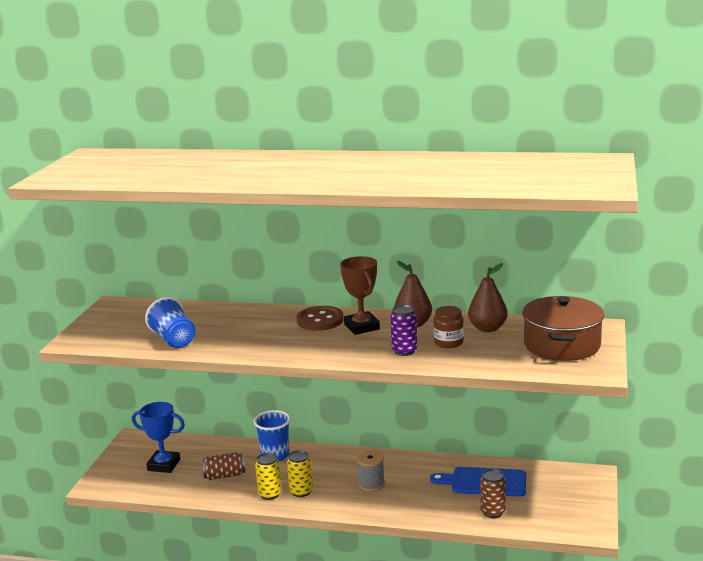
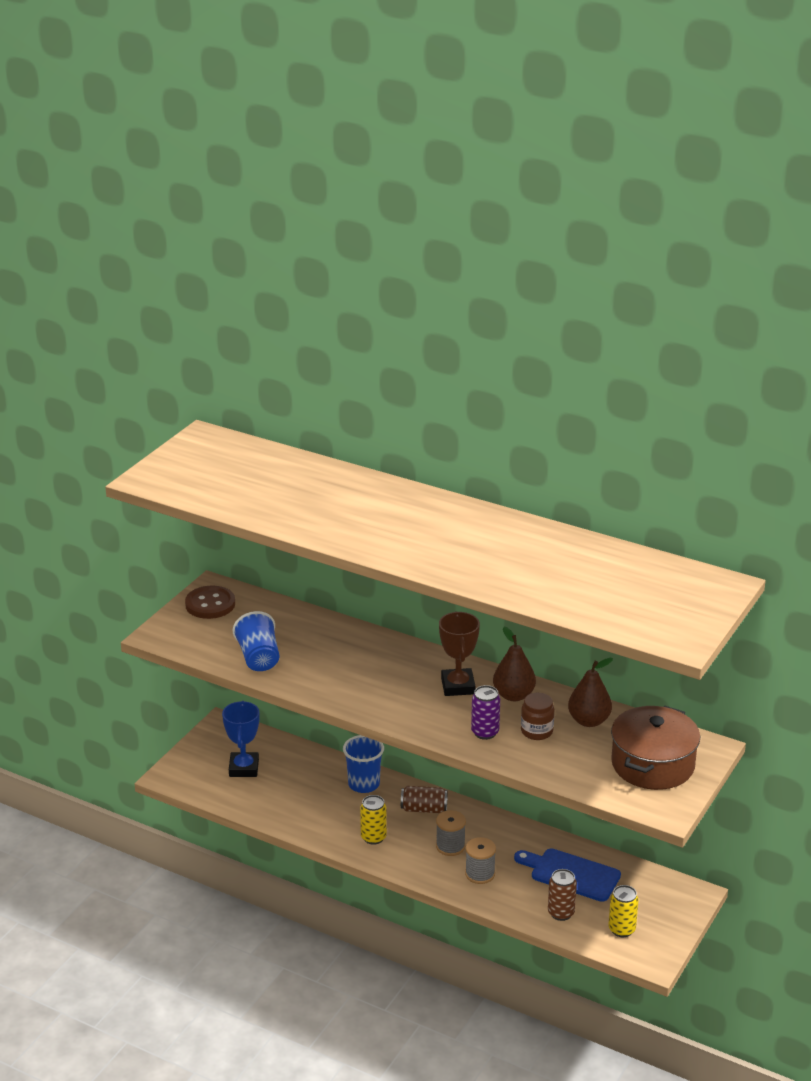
camera: 15 degrees right, 10 degrees up
(164, 465) = (244, 768): blue trophy -> blue trophy turned 60 degrees clockwise
(224, 475) = (302, 797): brown can -> brown can (424, 809)
(270, 494) = (340, 832): yellow can -> yellow can (622, 929)
(320, 320) = (419, 665): brown button -> brown button (210, 604)
(407, 498) = (480, 874): none -> grey spool

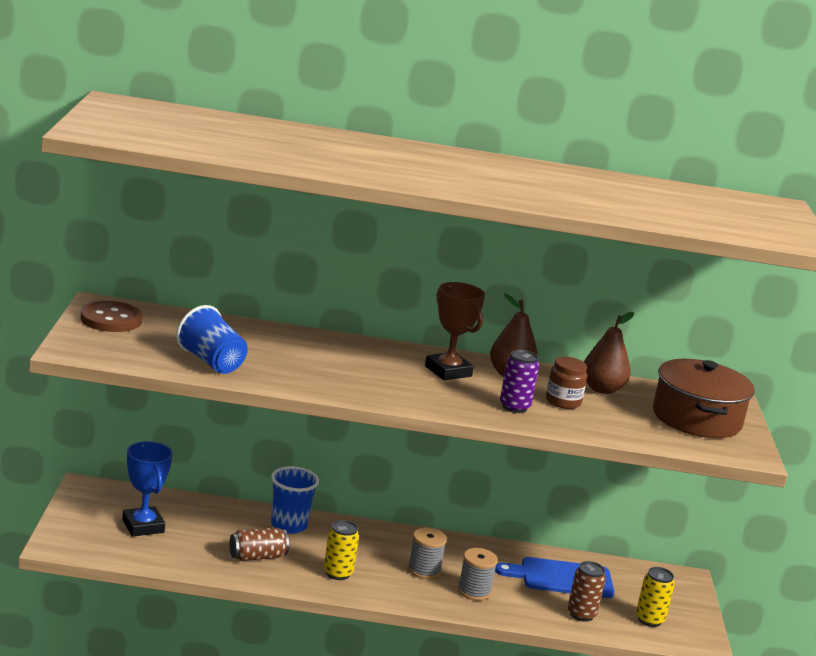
camera: 30 degrees left, 10 degrees down
(424, 809) = (369, 540): brown can -> brown can (257, 557)

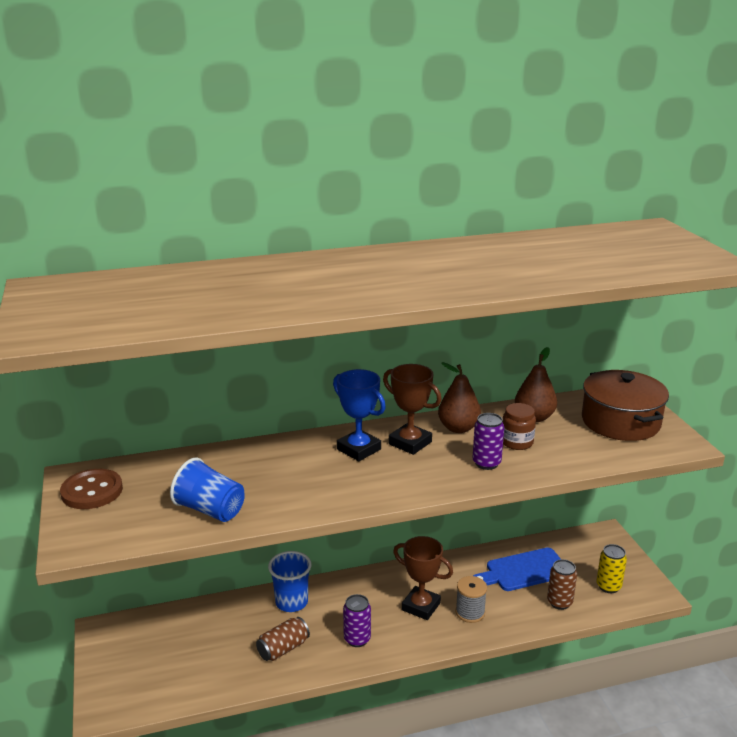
camera: 15 degrees left, 5 degrees up
(143, 526) = (170, 655): blue trophy -> blue trophy (359, 449)
(338, 573) = (357, 639): yellow can -> purple can
(424, 570) = (421, 606): grey spool -> brown trophy

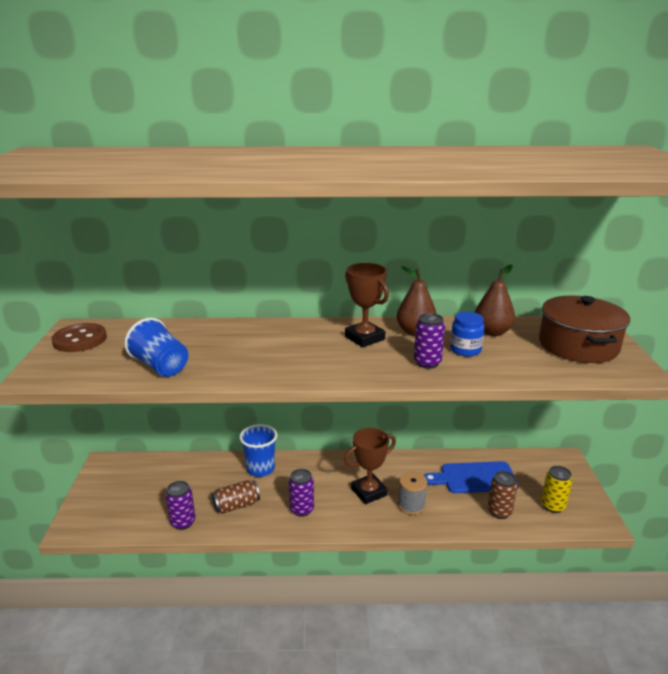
camera: 15 degrees right, 0 degrees up
(231, 679) = (183, 522): none -> purple can
(359, 449) = (316, 337): blue trophy -> none
(421, 606) = (369, 492): brown trophy -> brown trophy turned 75 degrees counterclockwise
(517, 442) = (465, 350): brown jar -> blue jar

